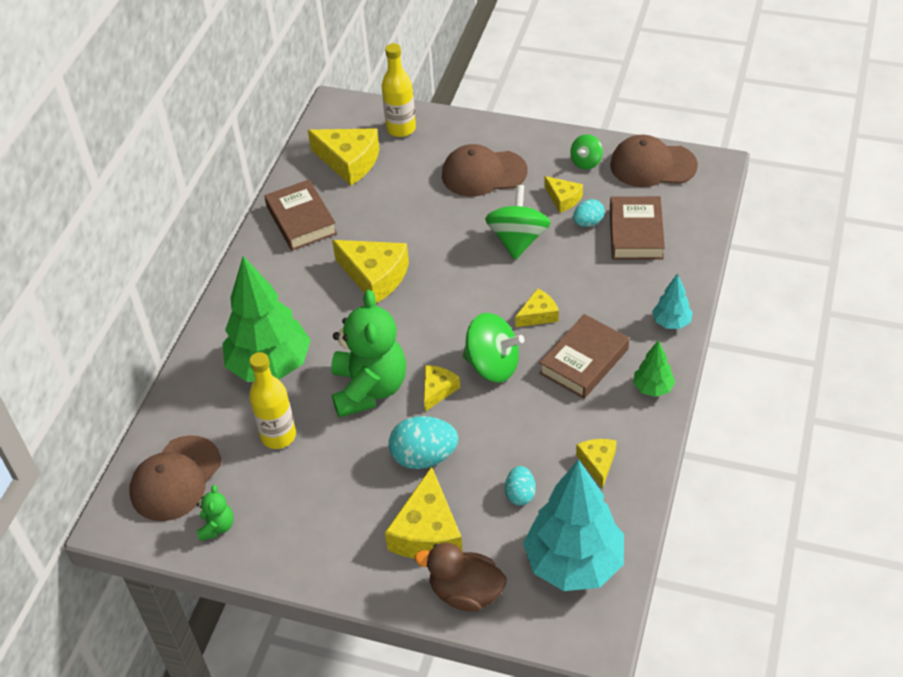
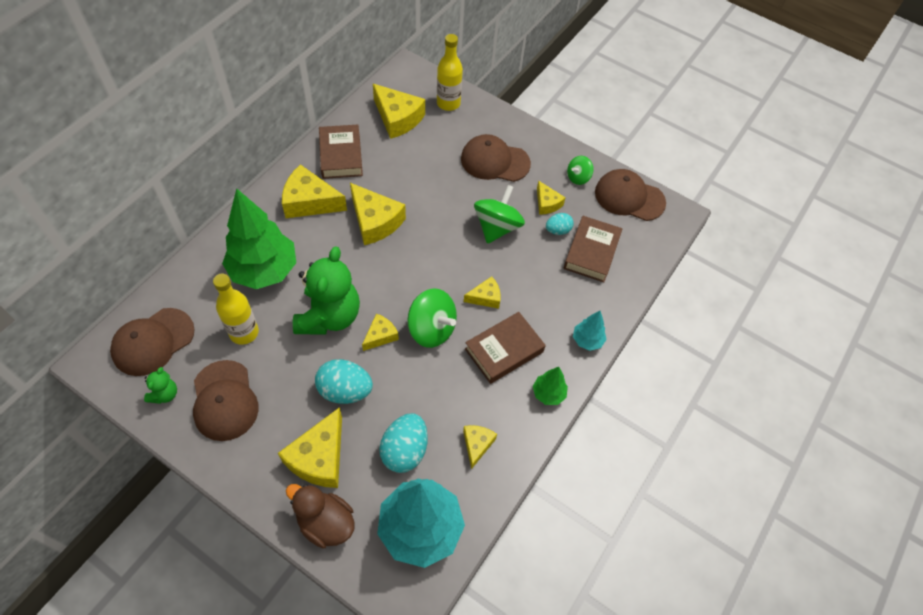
camera: 10 degrees right, 10 degrees up
(288, 279) = (309, 202): none -> yellow cheese
(290, 511) = (224, 400): none -> brown cap
(520, 494) = (404, 450): turquoise egg -> turquoise egg, size x1.73

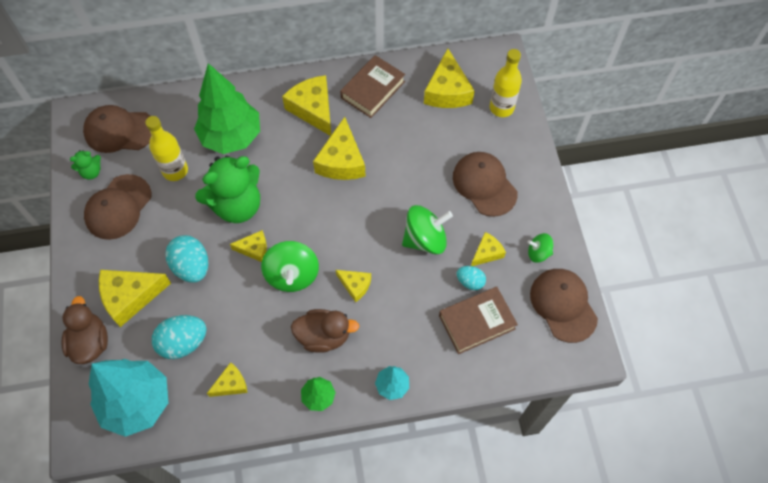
camera: 50 degrees right, 5 degrees up
(504, 350) = (324, 336): brown book -> brown duck
(547, 203) = (487, 253): yellow cheese -> yellow cheese turned 150 degrees counterclockwise

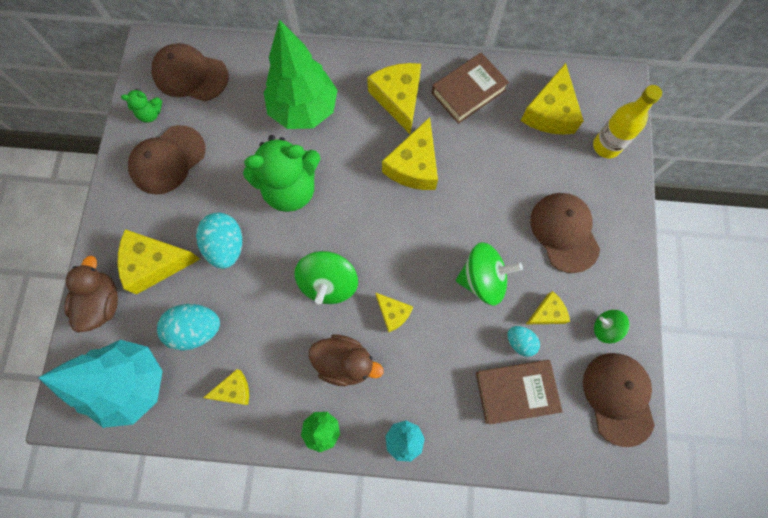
camera: 15 degrees right, 10 degrees up
(175, 170) = (236, 133): yellow bottle -> none
(254, 249) = (296, 243): yellow cheese -> none

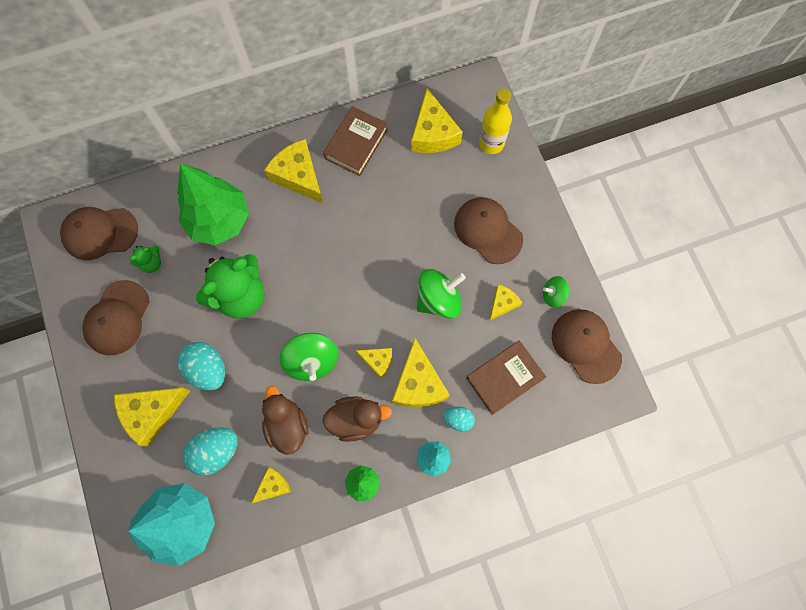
camera: 25 degrees left, 0 degrees up
(102, 303) = (121, 468): brown duck -> brown duck (287, 425)
(150, 114) = (80, 284): green teddy bear -> green teddy bear (152, 263)
(414, 165) = (338, 228): yellow cheese -> yellow cheese (418, 383)
(520, 342) = (491, 337): turquoise egg -> turquoise egg (458, 419)

